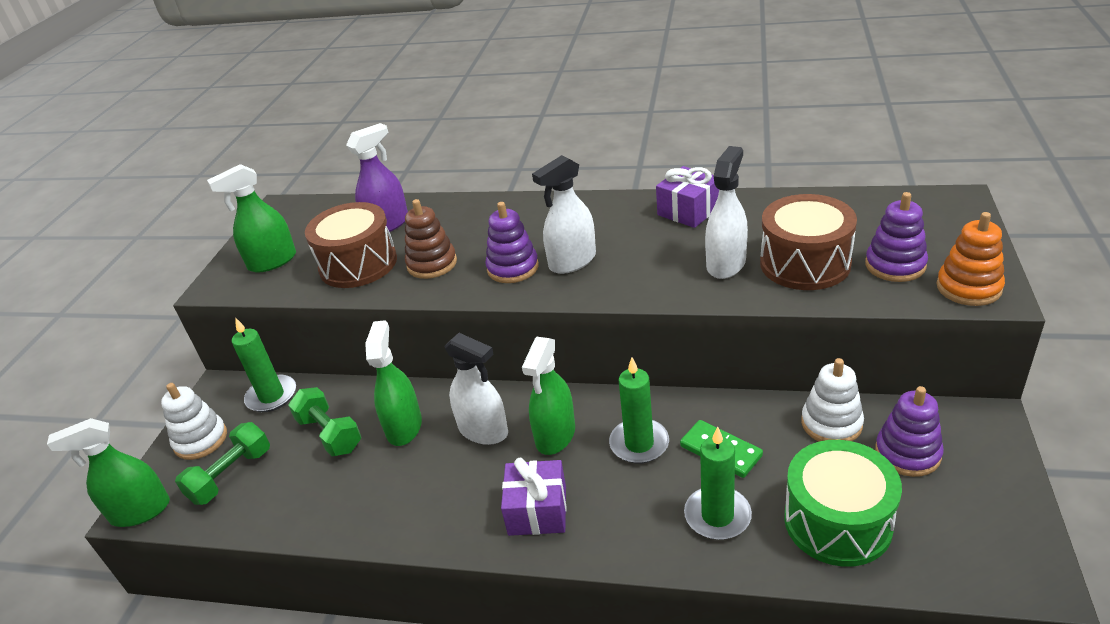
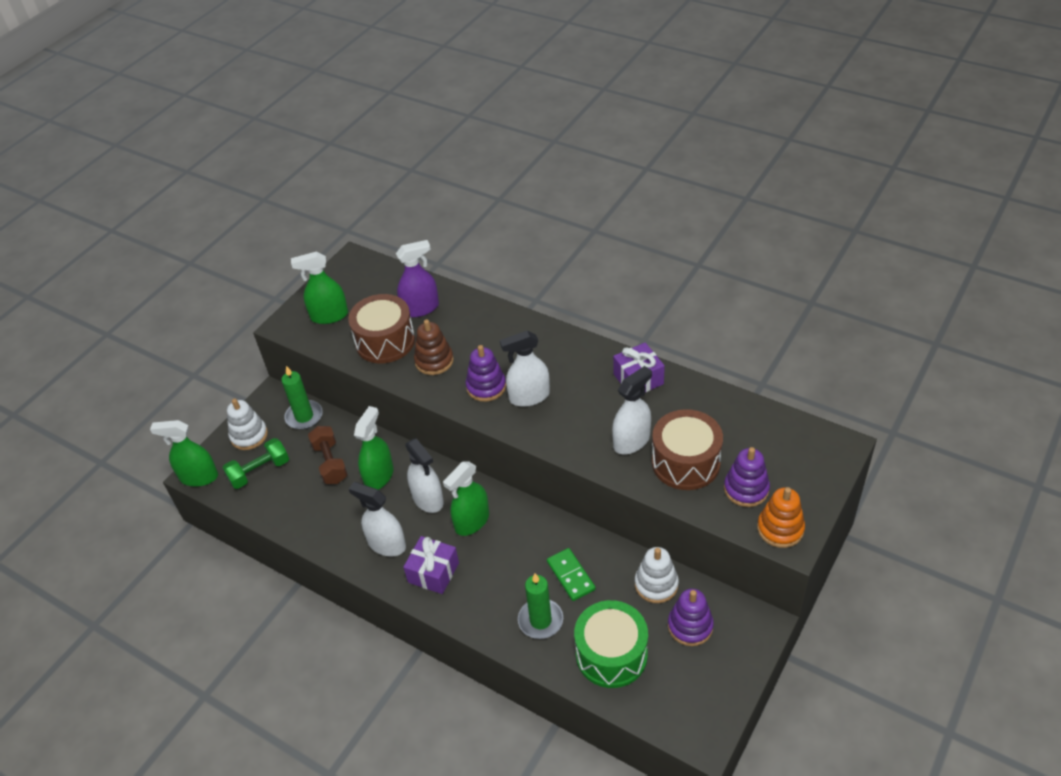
camera: 20 degrees right, 10 degrees up
(330, 434) = (330, 463): green dumbbell -> brown dumbbell
(454, 500) = (386, 544): none -> white spray bottle
(639, 443) = (522, 549): green candle -> none

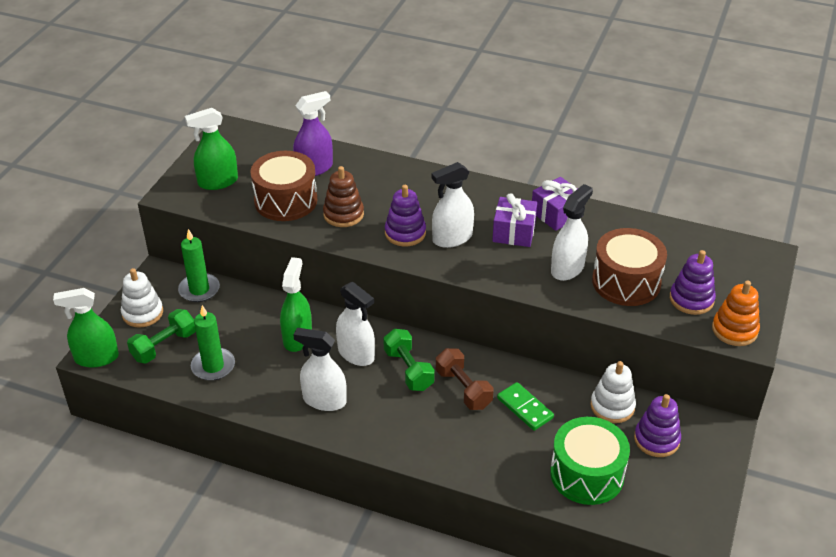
camera: 15 degrees left, 5 degrees down
(330, 463) = (241, 330): brown dumbbell -> brown dumbbell (463, 389)
(433, 572) = (382, 421): purple gift -> purple gift (514, 232)
(472, 521) = (408, 370): green spray bottle -> green dumbbell
(540, 620) = (506, 452): green candle -> green candle (213, 366)

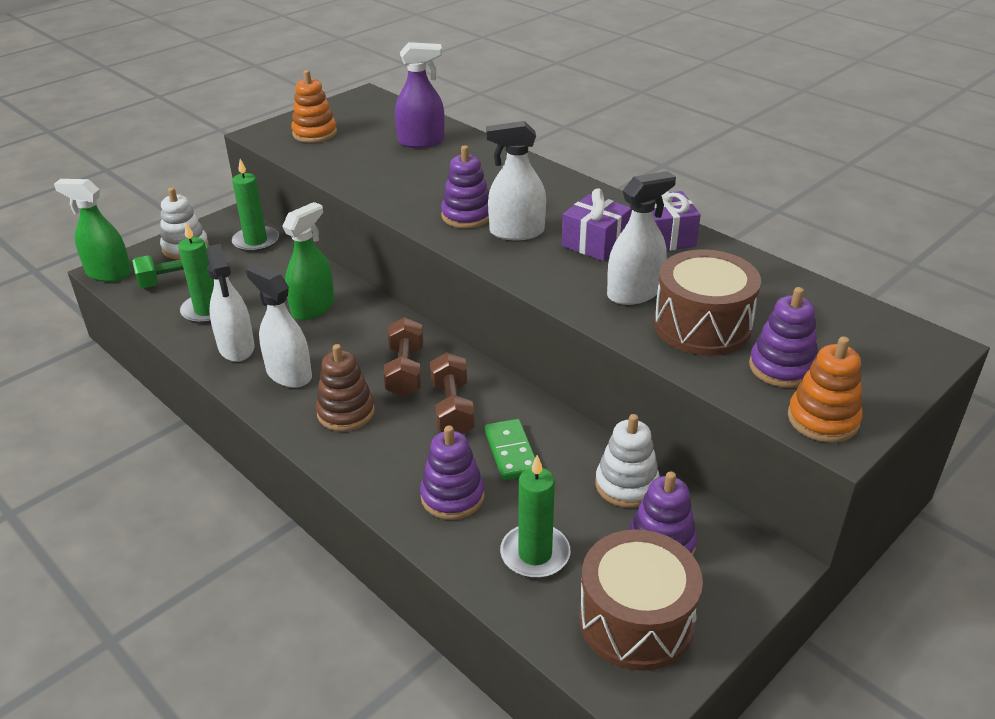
camera: 25 degrees right, 5 degrees down
(218, 182) = (315, 133): green spray bottle -> orange stacking toy
(286, 200) = (366, 161): brown drum -> brown drum (636, 620)
(343, 214) = (415, 185): brown stacking toy -> brown stacking toy (346, 412)
(356, 354) = (361, 340): white spray bottle -> white spray bottle (236, 347)
(408, 370) = (405, 371): green dumbbell -> brown dumbbell
(509, 454) = (452, 496): none -> purple stacking toy
(587, 474) = (535, 554): green drum -> green candle

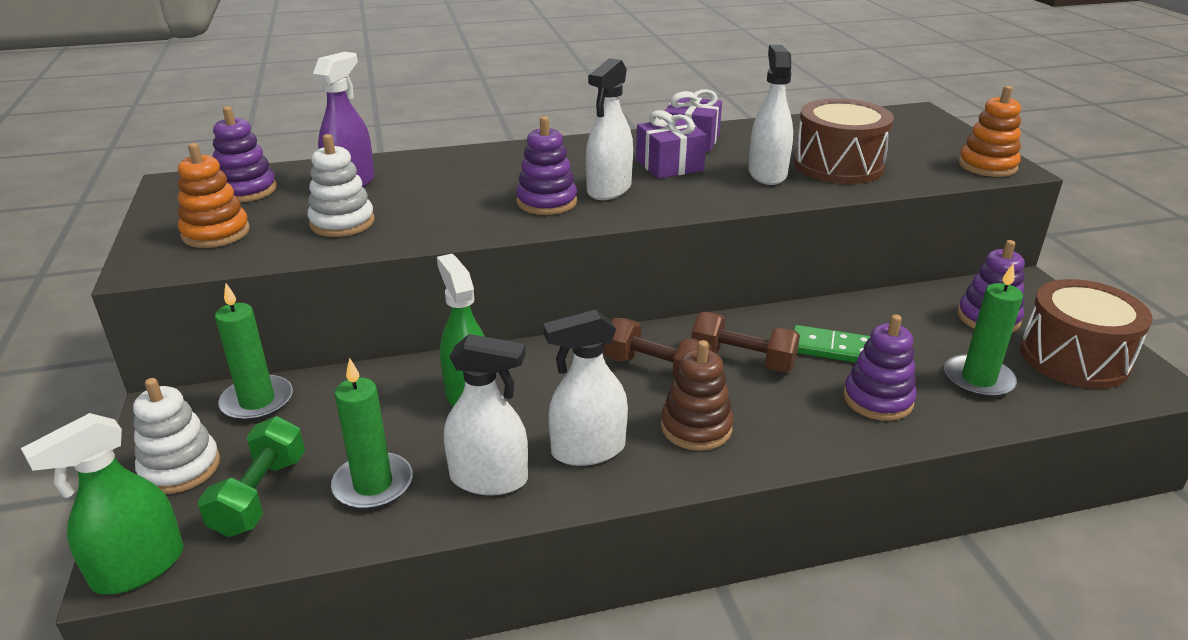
camera: 60 degrees left, 5 degrees down
(626, 485) = (909, 309): white stacking toy -> white stacking toy (342, 223)
(782, 367) = (915, 158): purple stacking toy -> purple stacking toy (246, 190)

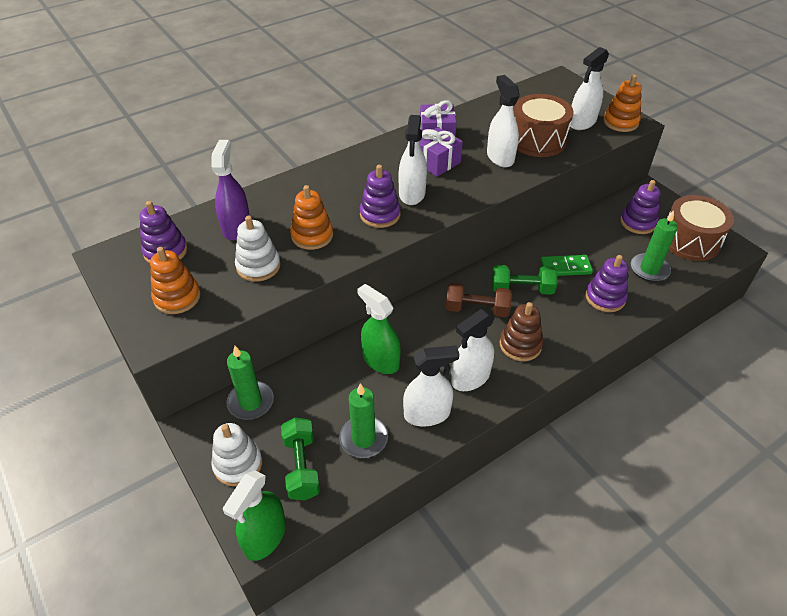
camera: 20 degrees left, 15 degrees up
(438, 206) = (312, 235): none -> orange stacking toy
(742, 360) = (522, 289): brown dumbbell -> green dumbbell
(922, 158) = (582, 122): none -> white spray bottle

